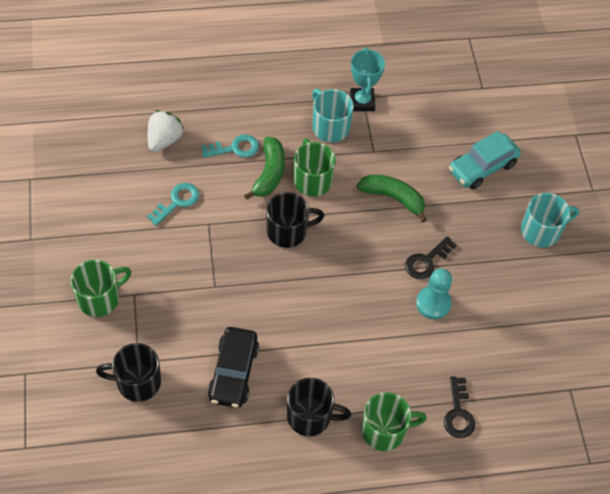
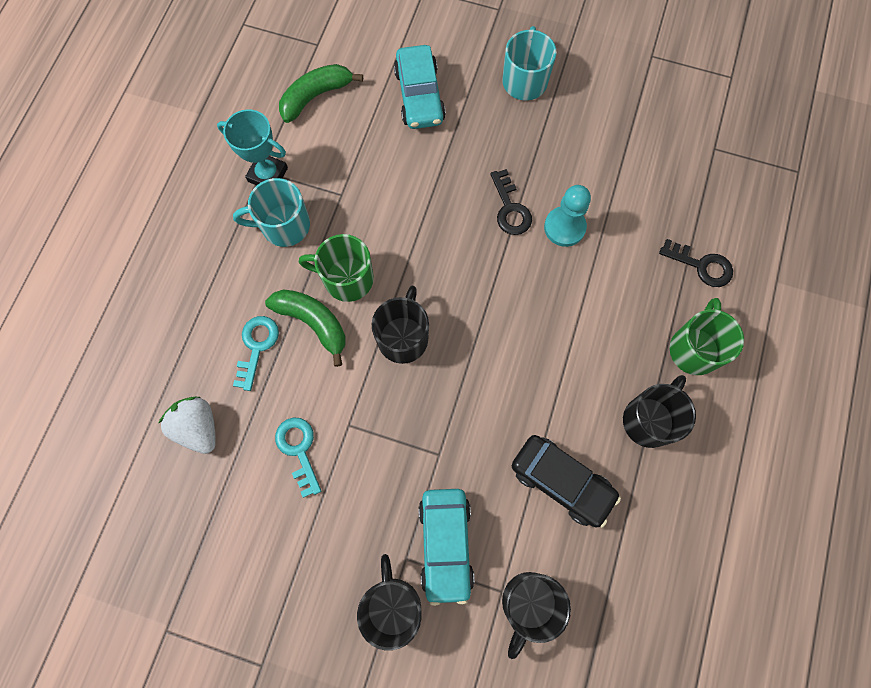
camera: 60 degrees left, 15 degrees up
(99, 298) = (392, 605): green mug -> black mug
(154, 314) = (446, 544): none -> turquoise car
(393, 198) = (414, 204): green banana -> green banana (315, 96)

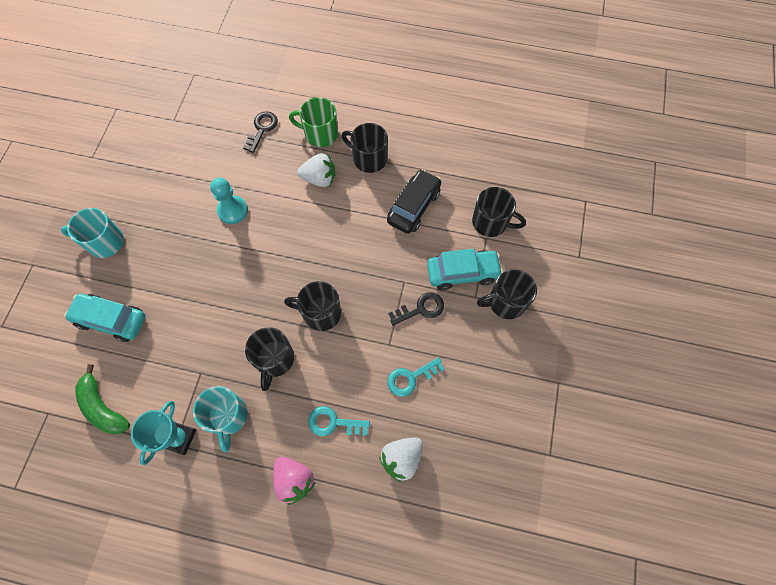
camera: 95 degrees left, 5 degrees down
(198, 298) = (294, 480): none -> pink strawberry
(313, 323) = (312, 381): green banana -> none
(347, 278) = (274, 359): green mug -> black mug
(419, 96) = (111, 320): turquoise car -> turquoise car turned 150 degrees counterclockwise
(510, 209) = (217, 247): black key -> black key (421, 309)
(613, 344) = (319, 179): none -> white strawberry

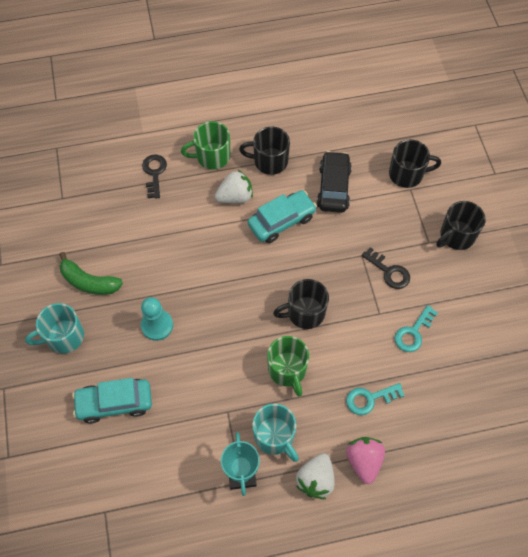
camera: 25 degrees left, 5 degrees down
(103, 407) = (155, 481): green banana -> green banana (89, 282)
(233, 210) = (171, 257): turquoise pawn -> turquoise pawn (157, 325)
(274, 359) = (287, 370): black mug -> green mug
(294, 480) = (364, 461): pink strawberry -> pink strawberry turned 120 degrees counterclockwise
(401, 458) = (443, 401): white strawberry -> white strawberry (315, 480)
(421, 309) = (389, 272): black key -> black key turned 90 degrees clockwise
(462, 273) = (407, 226): turquoise car -> turquoise car (281, 221)

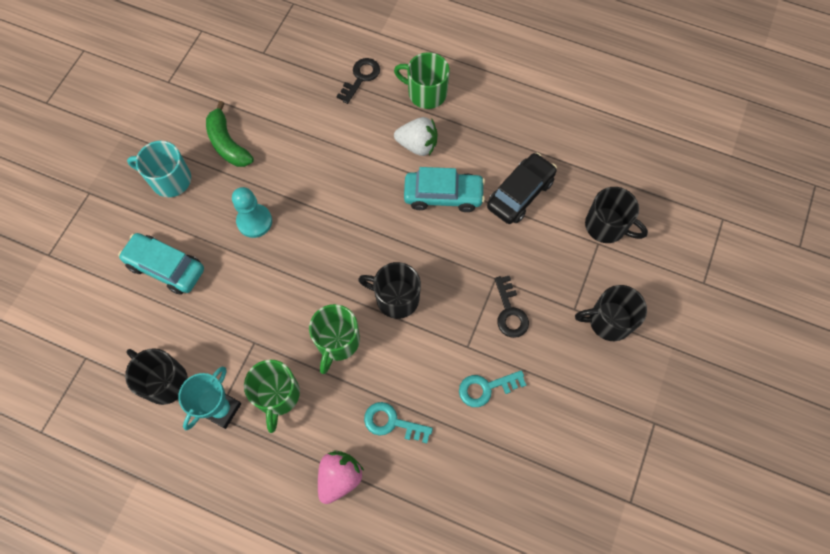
camera: 35 degrees right, 5 degrees up
(269, 161) = (477, 130): black mug -> black mug (164, 381)
(274, 436) = (277, 395): turquoise mug -> green mug
(315, 480) = (282, 462): white strawberry -> none

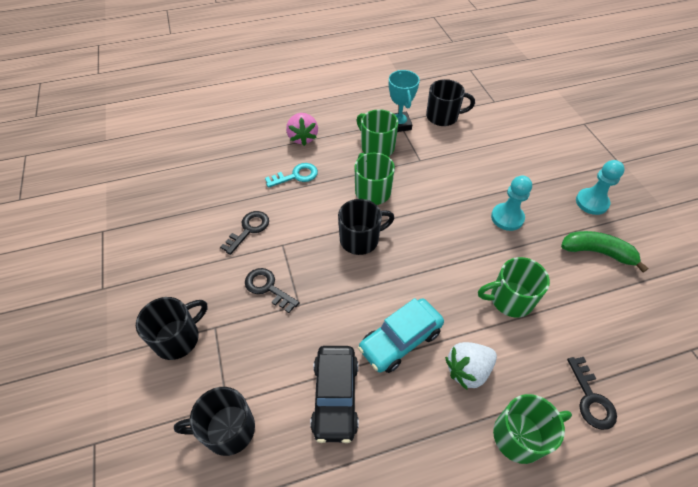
camera: 140 degrees right, 15 degrees down
(166, 267) = (518, 159): turquoise car -> none
(170, 180) = (591, 202): turquoise mug -> turquoise pawn
(335, 163) = (510, 299): none -> green mug
(486, 388) = (249, 229): turquoise key -> black key

